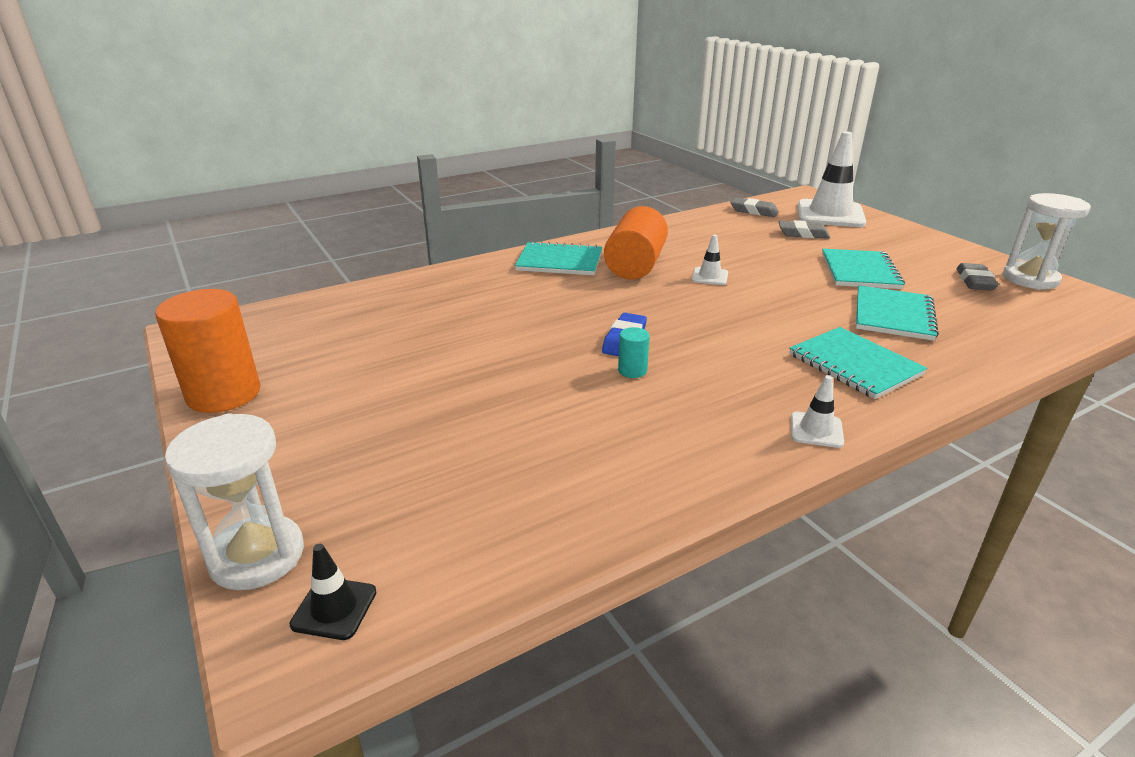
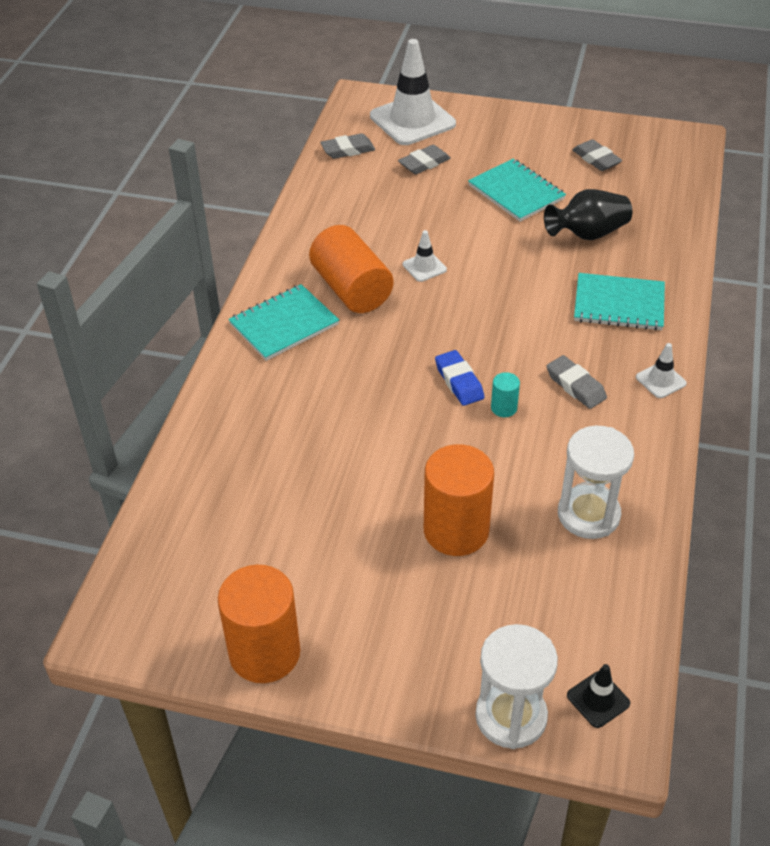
camera: 45 degrees left, 15 degrees up
(460, 414) = (456, 530): none -> orange cylinder
(720, 390) = (575, 386): none -> grey eraser
(893, 315) = (588, 234): turquoise notebook -> black vase
(1030, 279) = (624, 135): white hourglass -> white hourglass (588, 514)

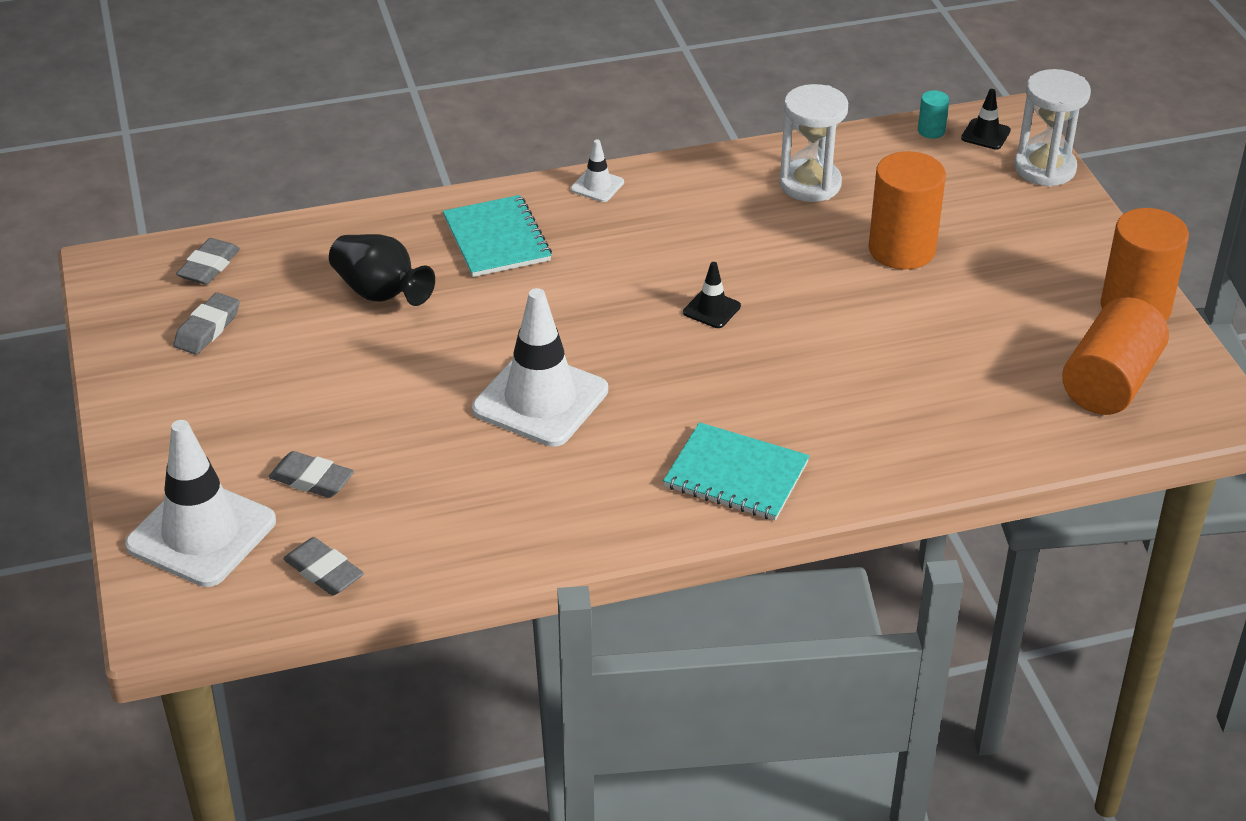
camera: 120 degrees left, 5 degrees down
(351, 289) = (628, 444): orange cylinder -> orange cylinder (1109, 382)
(424, 267) = (540, 400): white traffic cone -> white traffic cone, size x2.23
(459, 382) = (712, 309): blue eraser -> black traffic cone
(504, 408) = (723, 269): turquoise cylinder -> turquoise cylinder (931, 131)
(516, 192) = (329, 374): turquoise notebook -> none
(575, 386) = (651, 234): grey eraser -> grey eraser (209, 266)

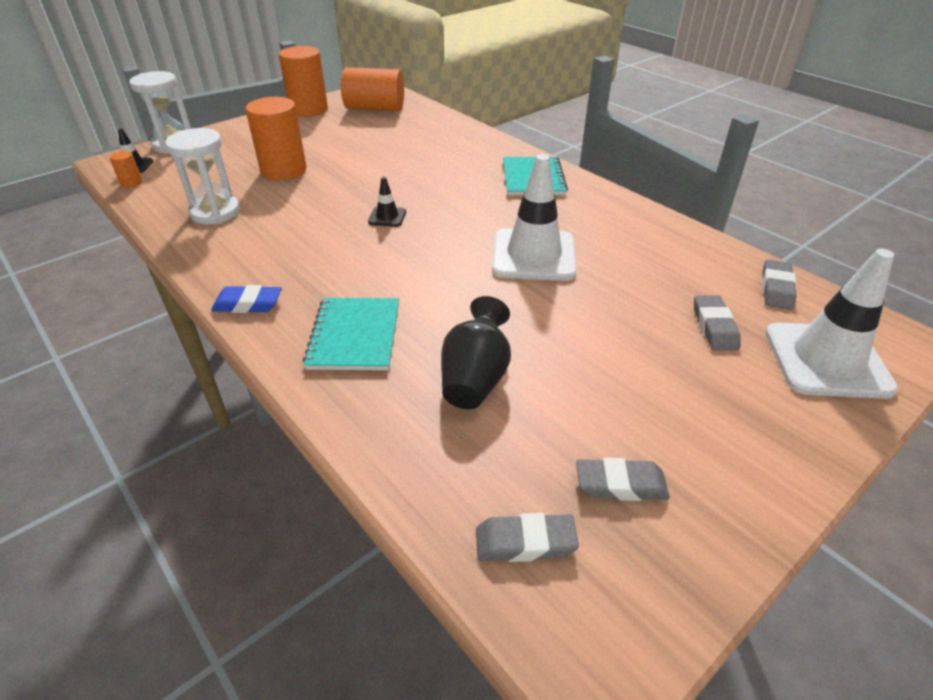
camera: 115 degrees left, 0 degrees up
(496, 239) = (355, 335): turquoise notebook -> turquoise notebook turned 45 degrees counterclockwise
(597, 186) = (248, 304): white traffic cone -> blue eraser
(931, 131) = (131, 183): turquoise cylinder -> orange cylinder

